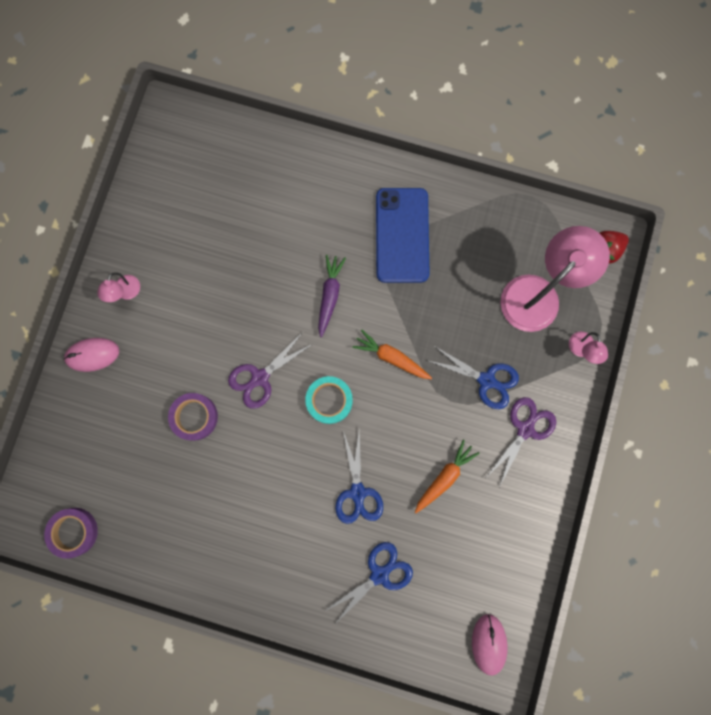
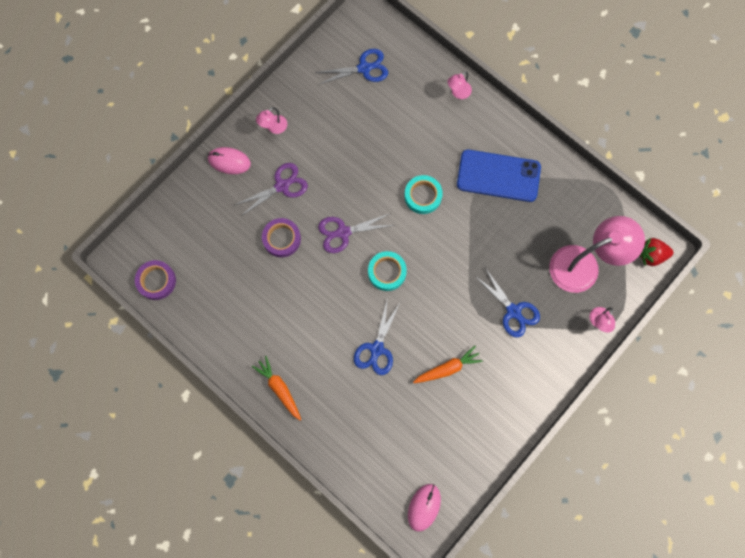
camera: 25 degrees right, 5 degrees down
(315, 160) = (458, 93): none -> pink lamp
(329, 296) = (423, 196): purple carrot -> turquoise tape
(379, 574) = (365, 416): blue scissors -> blue scissors (364, 68)
(392, 357) = (448, 262): orange carrot -> orange carrot (279, 389)
(402, 235) = (498, 176): blue phone -> blue phone turned 75 degrees clockwise
(525, 429) = (526, 361): purple scissors -> purple scissors (282, 186)

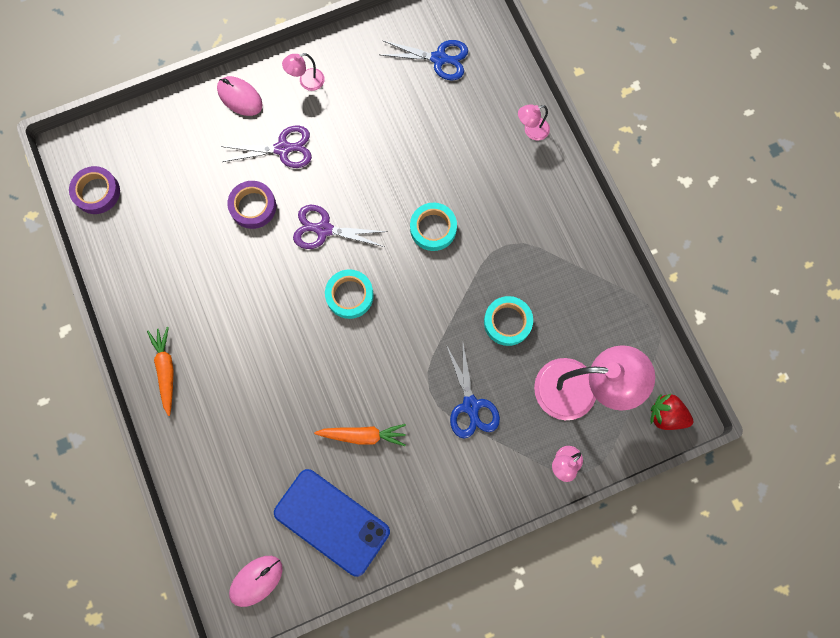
camera: 25 degrees right, 0 degrees up
(377, 348) = (295, 376): blue scissors -> none
(498, 176) = (531, 244): blue phone -> blue phone (332, 521)
(509, 240) = (507, 322): none -> turquoise tape

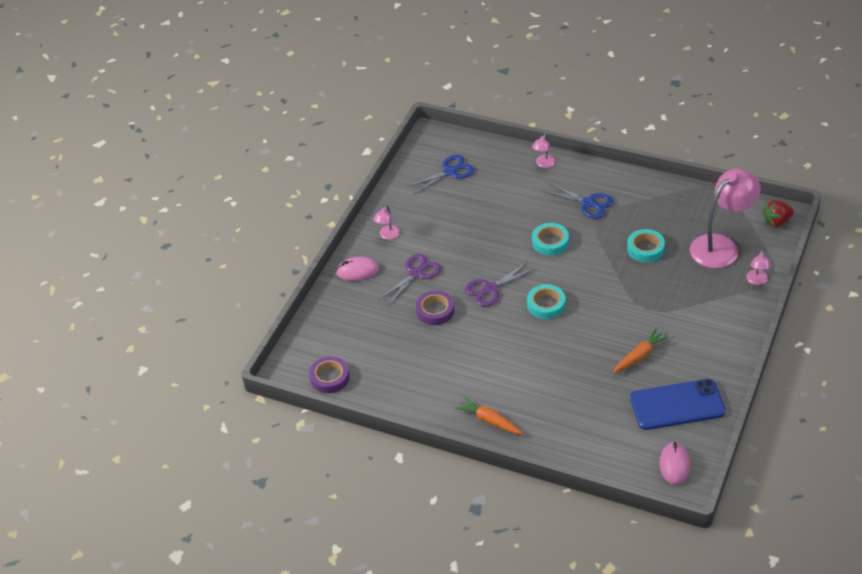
camera: 40 degrees left, 30 degrees down
(470, 405) = (677, 297): blue scissors -> blue scissors (588, 203)

